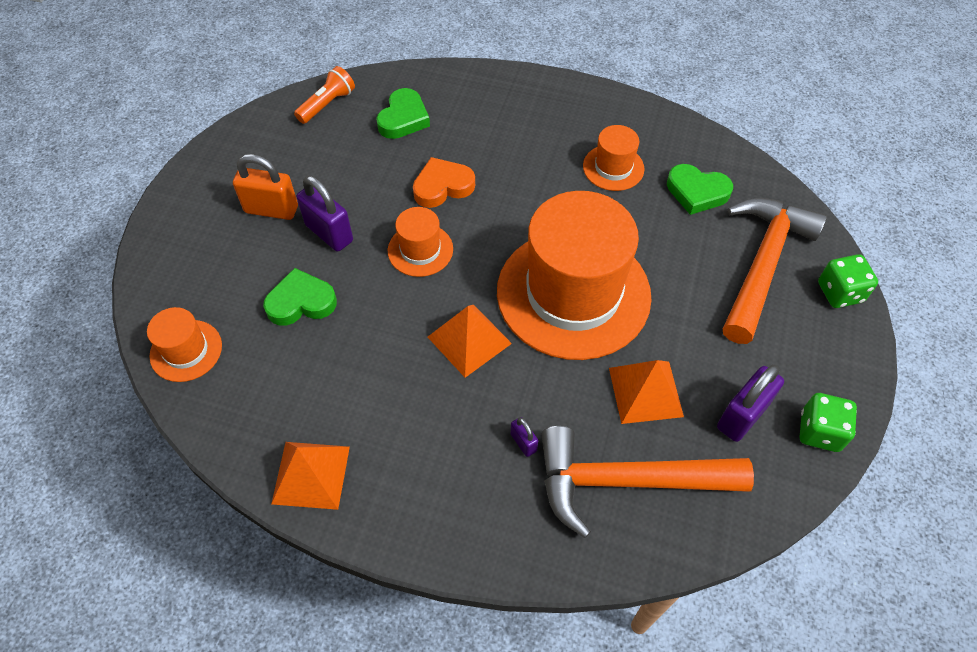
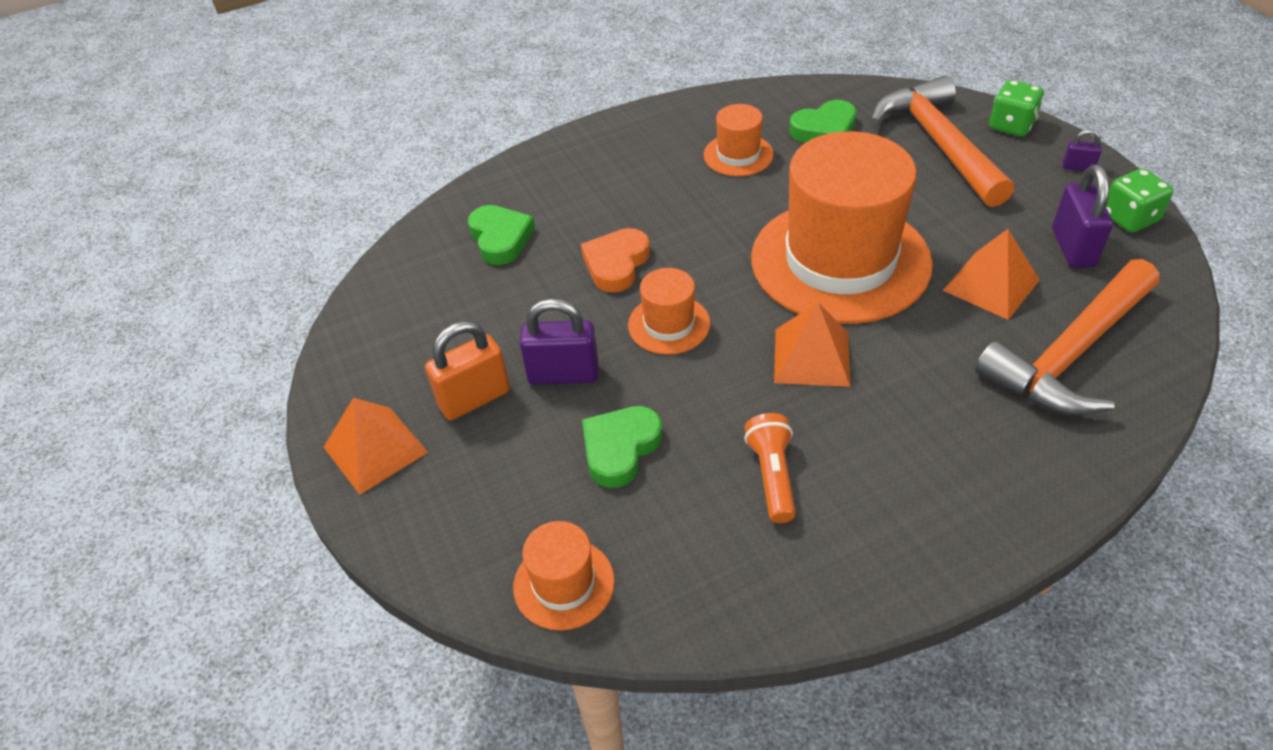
camera: 40 degrees left, 10 degrees down
(311, 475) = (839, 573): orange pyramid -> orange pyramid (375, 449)
(327, 104) = (404, 277): orange flashlight -> orange flashlight (772, 476)
(523, 442) = (963, 393): purple padlock -> purple padlock (1078, 167)

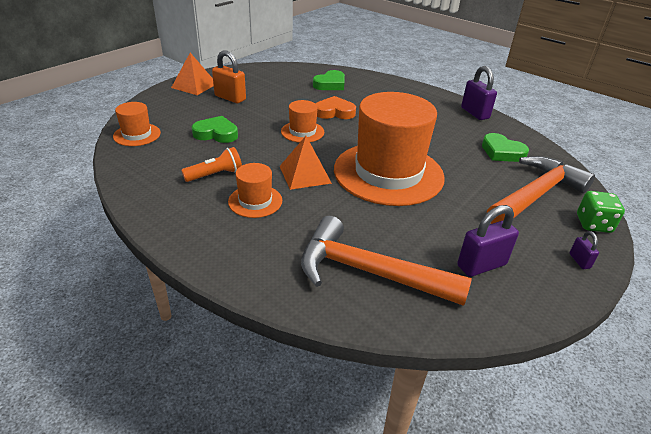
camera: 60 degrees right, 10 degrees down
(563, 374) = (254, 113): purple padlock -> purple padlock (475, 113)
(738, 155) = (449, 129): orange hat -> orange hat (255, 201)
(991, 285) = (412, 231): orange pyramid -> none
(1129, 218) = (544, 293): green dice -> none

